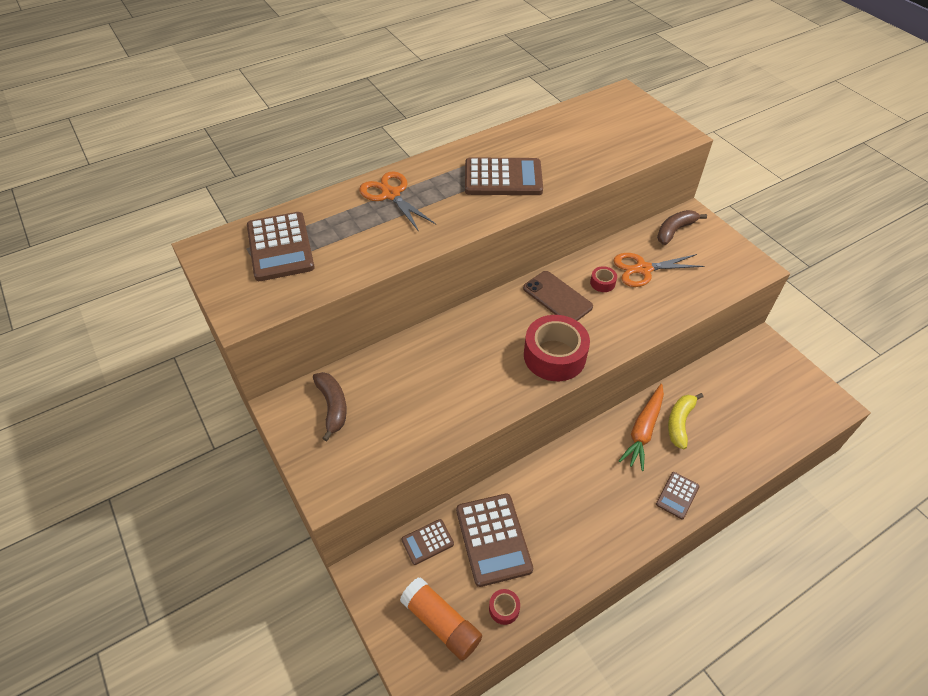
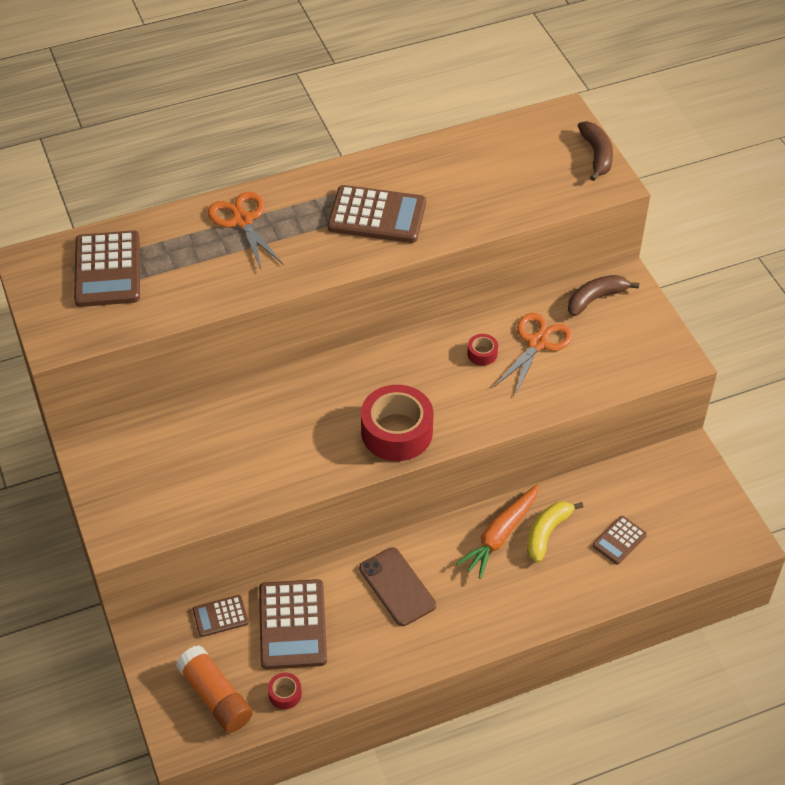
camera: 10 degrees right, 0 degrees up
(333, 407) = (138, 453): brown banana -> brown banana (596, 155)
(557, 297) = (422, 364): brown phone -> brown phone (397, 587)
(643, 269) = (537, 343): orange scissors -> orange scissors turned 120 degrees clockwise
(677, 495) = (513, 612): brown calculator -> brown calculator (619, 540)

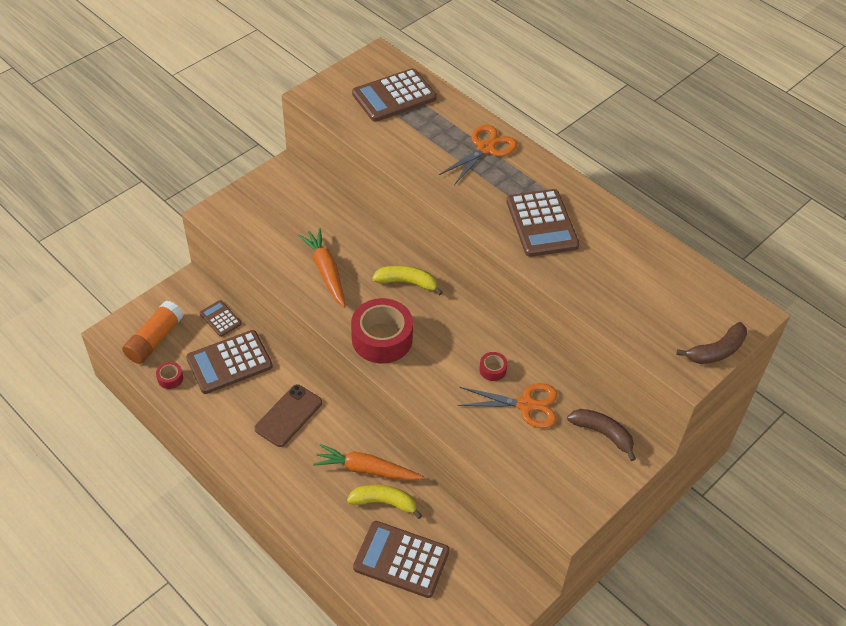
camera: 65 degrees right, 0 degrees up
(274, 453) = (326, 271): none -> orange carrot
(330, 385) = (407, 282): none -> yellow banana
(619, 540) = (401, 559): brown calculator -> brown calculator, size x1.88

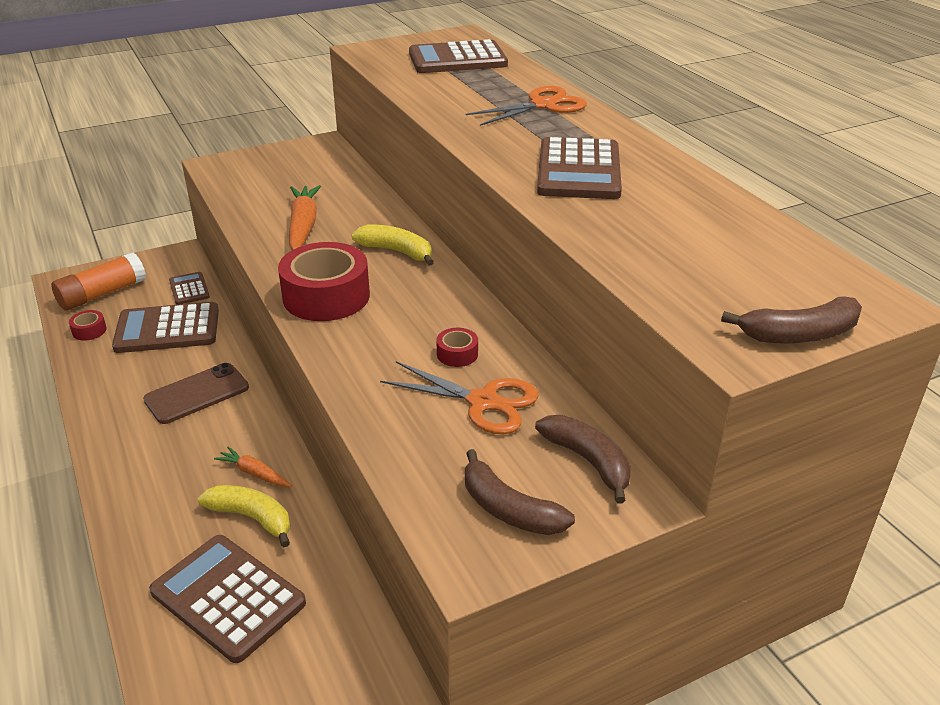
camera: 20 degrees right, 15 degrees down
(367, 469) = (254, 473): orange carrot -> orange carrot, size x0.56
(573, 478) = (508, 509): none -> brown banana

